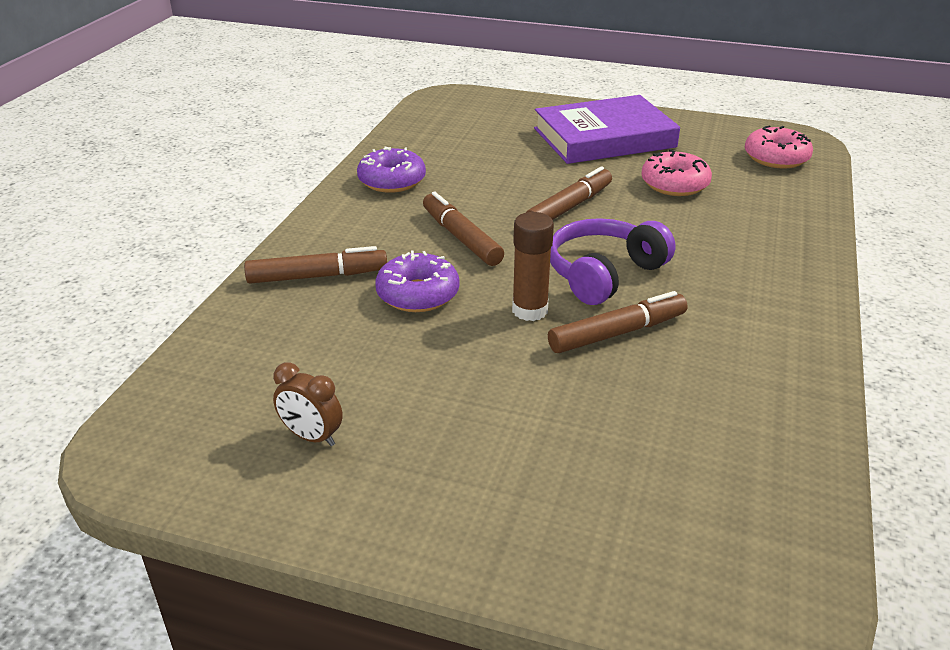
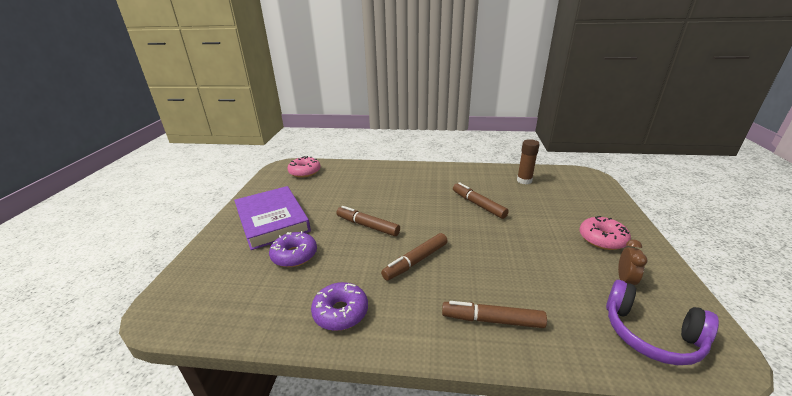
camera: 100 degrees left, 5 degrees down
(317, 276) = (492, 320): brown marker -> brown marker turned 60 degrees counterclockwise
(418, 294) = (485, 268): purple donut -> purple donut (294, 255)
(530, 310) = (476, 228): brown glue stick -> brown glue stick (524, 180)
(604, 273) = (432, 211): purple headphones -> purple headphones (650, 334)
(674, 184) = (335, 196): pink donut -> pink donut (602, 239)

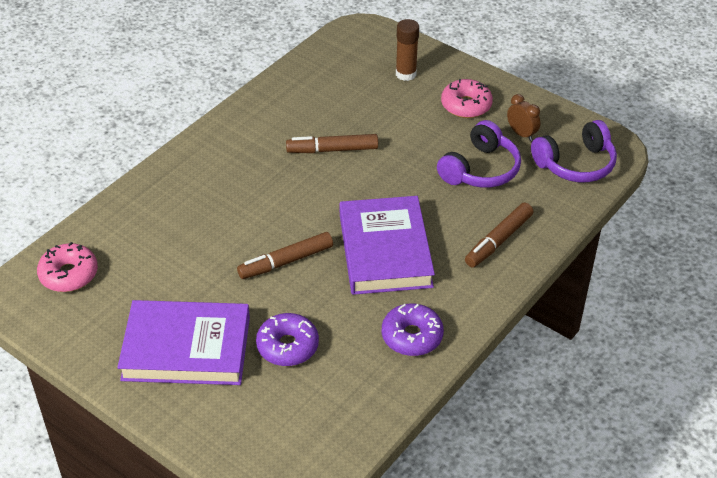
camera: 60 degrees left, 15 degrees up
(416, 261) = (385, 250): brown marker -> purple book
(524, 180) = (321, 83): brown glue stick -> brown glue stick (406, 74)
(553, 274) = (480, 169): none -> purple headphones

